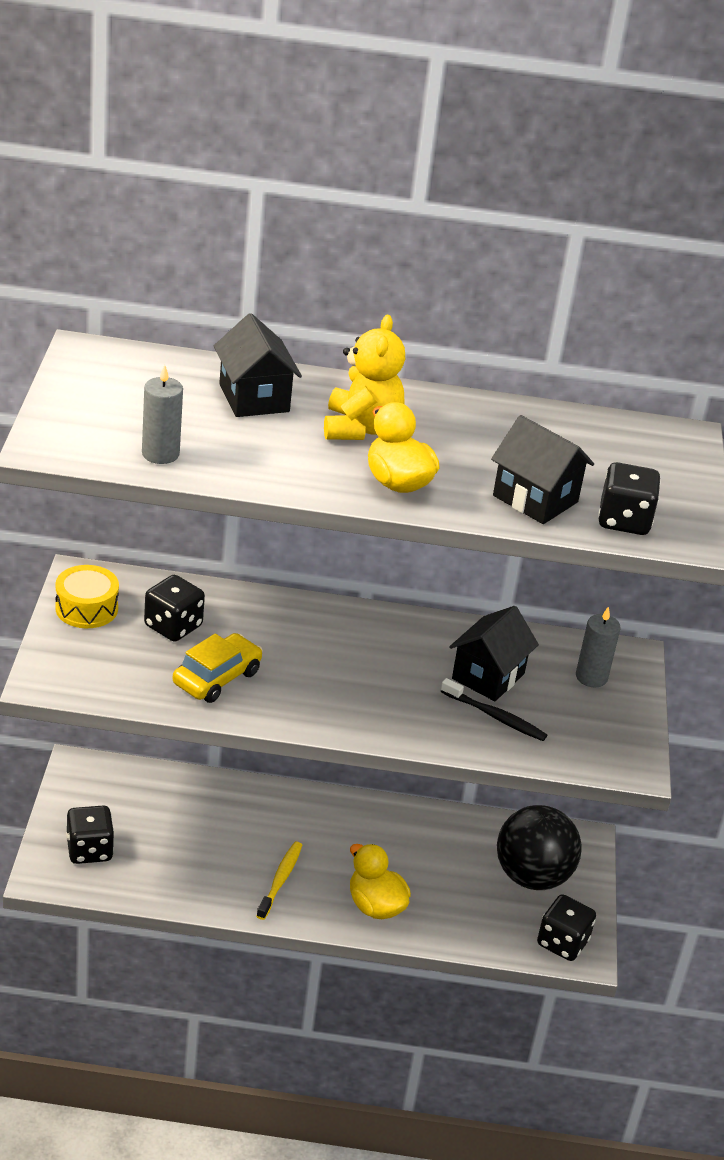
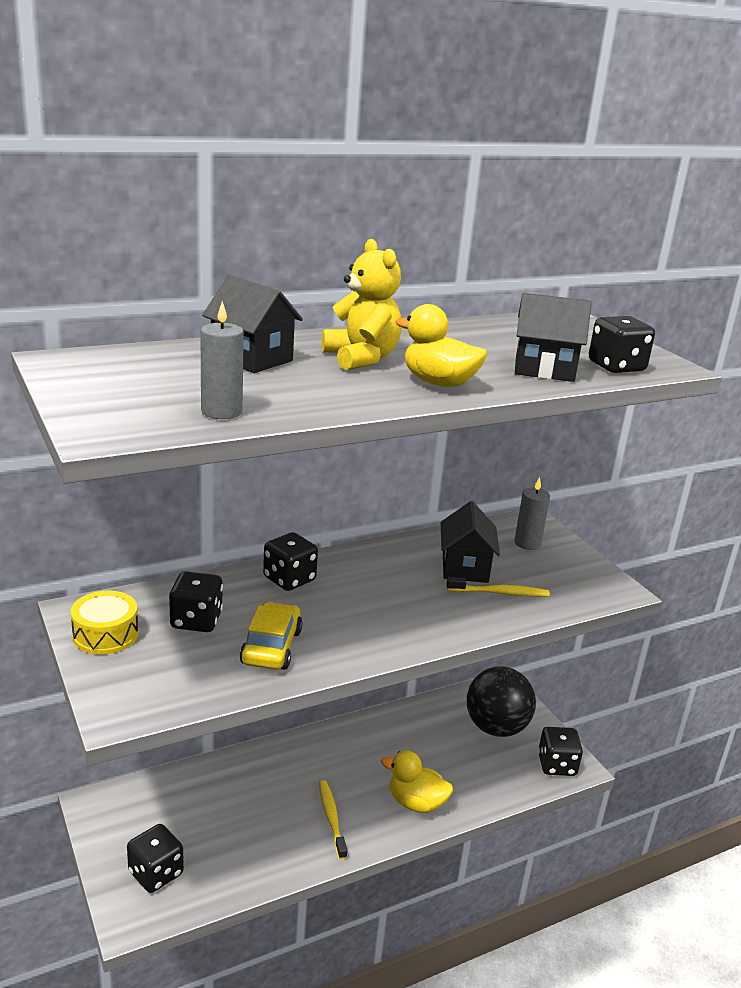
camera: 30 degrees left, 10 degrees down
(295, 619) = (289, 579): none -> black dice
(495, 717) = (500, 593): black toothbrush -> yellow toothbrush

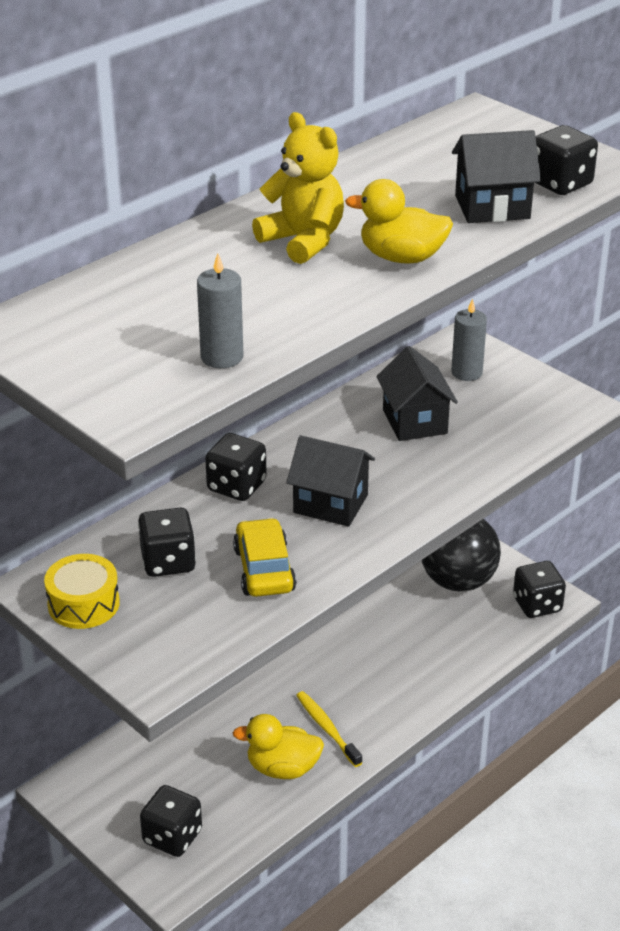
camera: 15 degrees left, 10 degrees up
(251, 359) = (193, 272): black house -> black house (330, 504)
(416, 803) = (407, 687): yellow duck -> yellow duck (282, 768)
(500, 593) = (465, 442): yellow toothbrush -> none

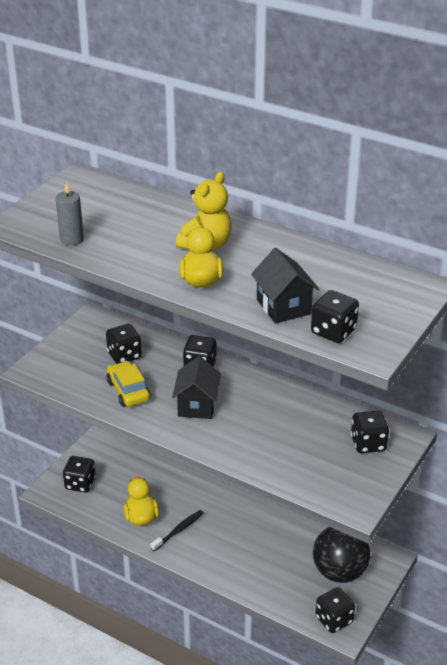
camera: 75 degrees right, 0 degrees up
(83, 604) = (82, 335): yellow drum -> none
(264, 569) = (128, 391): yellow car -> yellow car turned 90 degrees counterclockwise
(327, 728) = (178, 530): yellow toothbrush -> black toothbrush
(414, 421) = (298, 427): black house -> none
(466, 372) = (368, 443): grey candle -> black dice

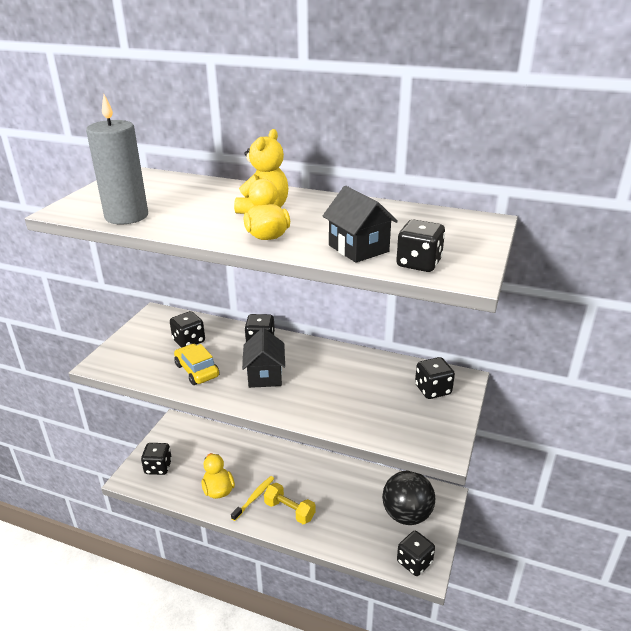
camera: 10 degrees left, 5 degrees down
(71, 239) = (126, 216): grey candle -> grey candle, size x1.78
(178, 530) = (254, 497): black toothbrush -> yellow toothbrush
(214, 549) = (289, 510): none -> yellow dumbbell

